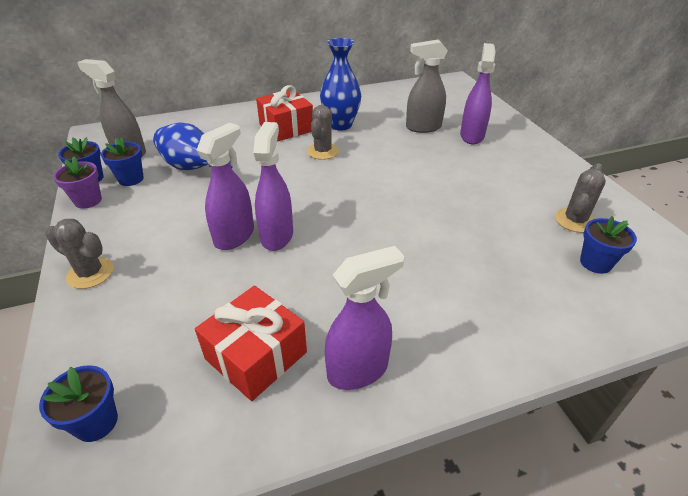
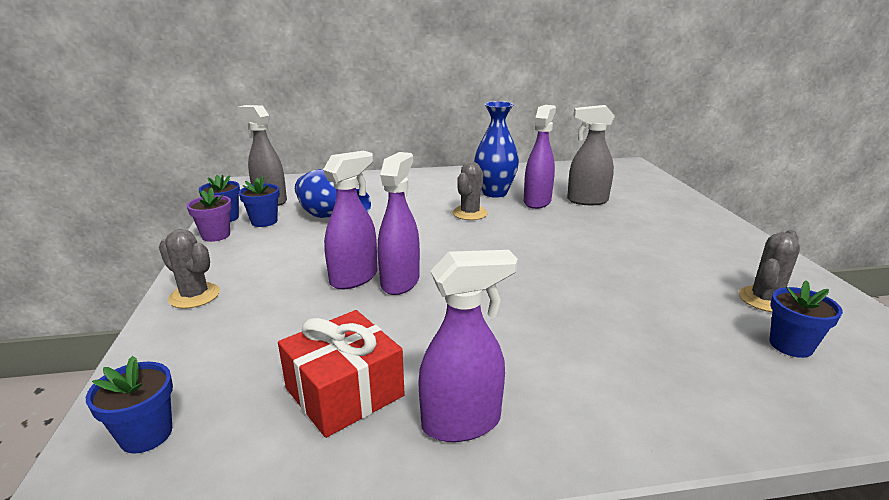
camera: 10 degrees right, 15 degrees down
(286, 127) = (435, 191): red gift -> none
(472, 136) = (643, 211): purple spray bottle -> purple spray bottle (537, 202)

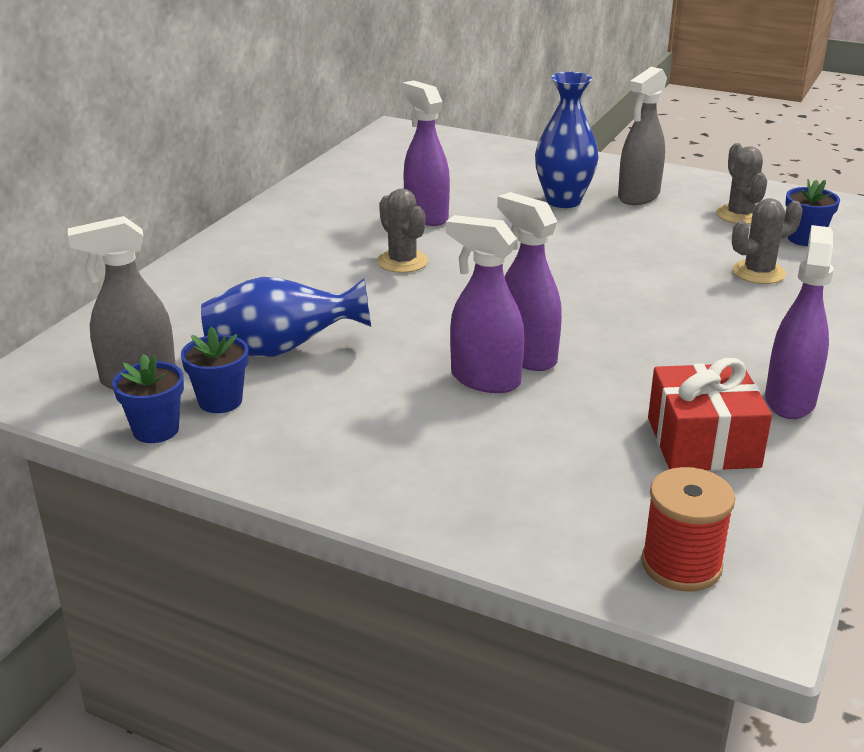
camera: 55 degrees left, 5 degrees up
(146, 434) = (681, 565): blue flower pot -> red spool
(194, 296) = (404, 496): grey cactus -> grey cactus (758, 272)
(216, 235) = (218, 449): purple flower pot -> none
(354, 278) = (484, 379): purple spray bottle -> purple spray bottle turned 45 degrees counterclockwise
(494, 193) = (363, 227): blue vase -> blue vase (563, 201)
(587, 201) = (462, 192): grey spray bottle -> grey spray bottle (638, 196)

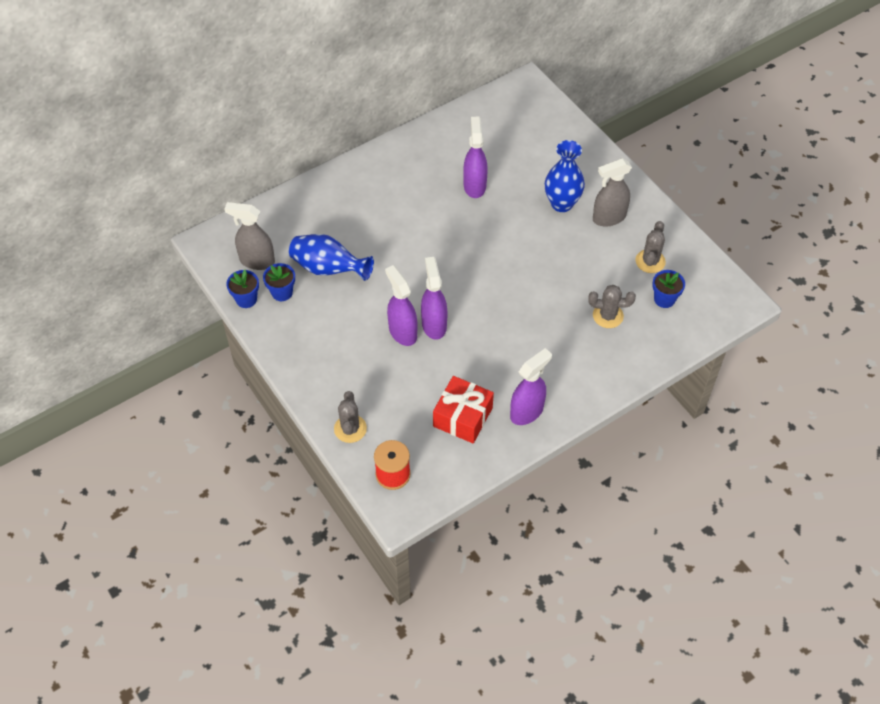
camera: 30 degrees right, 25 degrees up
(402, 262) = (431, 223): grey cactus -> grey cactus (350, 429)

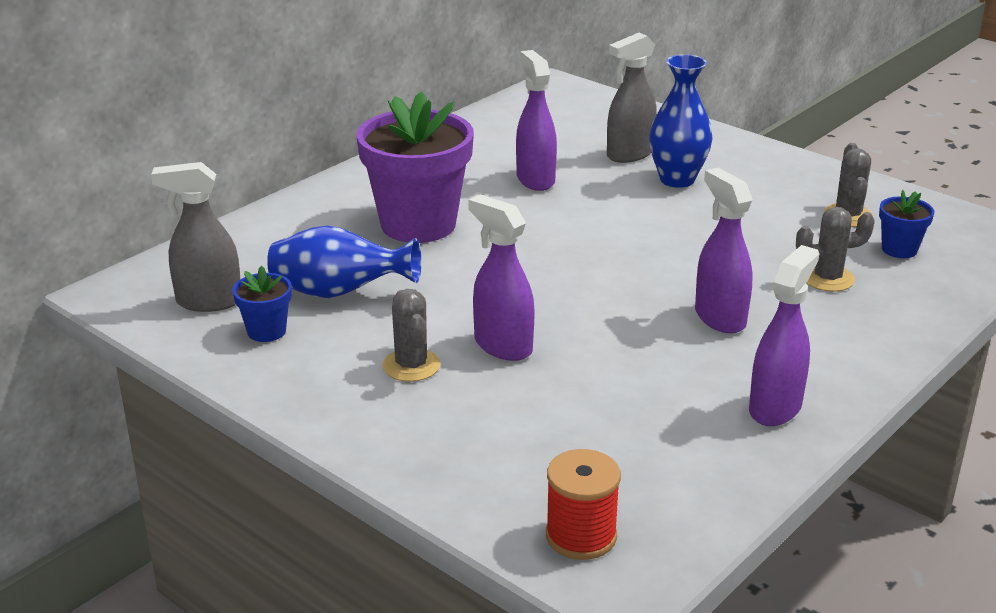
camera: 15 degrees left, 25 degrees down
(246, 299) = (203, 348): blue flower pot -> none
(350, 429) = (466, 485): grey cactus -> grey cactus (411, 365)
(390, 216) = (418, 224): none -> purple flower pot
(434, 325) = (552, 329): purple spray bottle -> purple spray bottle (719, 318)
(463, 417) = (667, 433): red gift -> none
(608, 218) = (755, 184): grey spray bottle -> grey spray bottle (629, 154)

